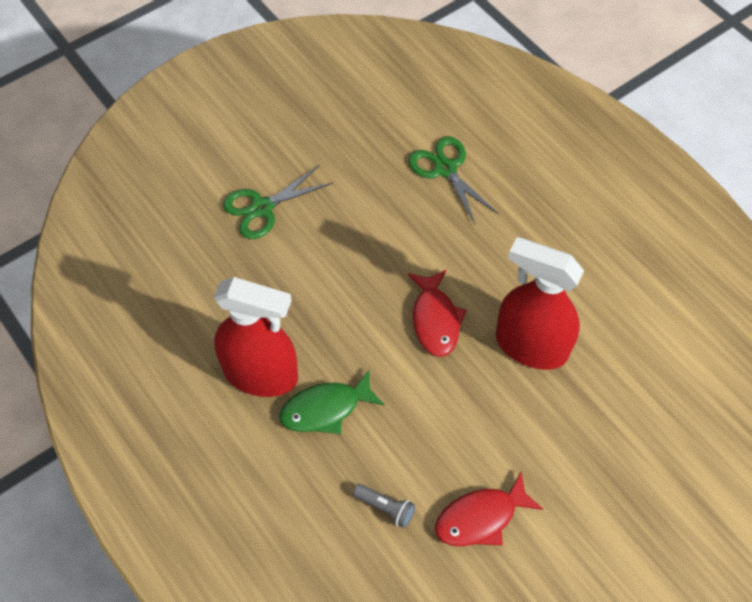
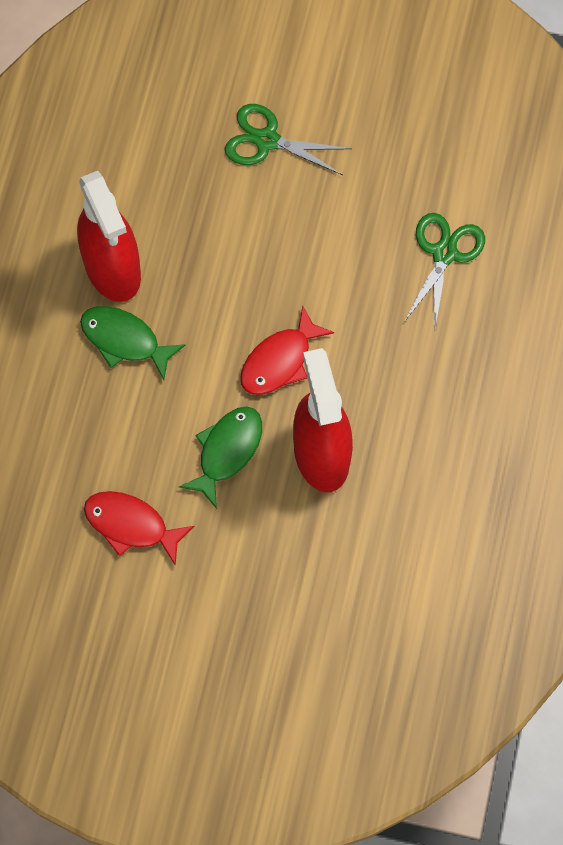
camera: 50 degrees right, 10 degrees up
(385, 508) = (80, 449): grey flashlight -> none
(476, 405) = (227, 451): none -> green fish

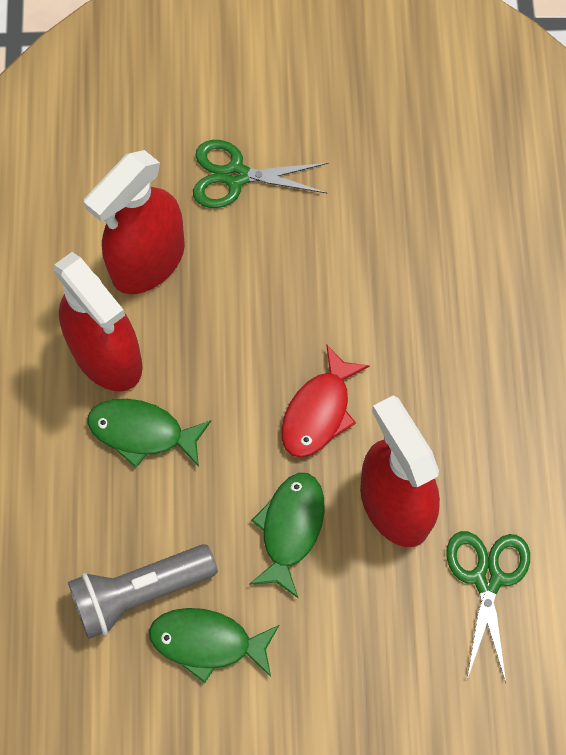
camera: 15 degrees left, 0 degrees up
(86, 471) = (139, 592): none -> grey flashlight
(131, 525) = (207, 642): red fish -> green fish
(169, 196) = (148, 261): none -> red spray bottle
(444, 253) = (460, 250): green scissors -> green scissors (487, 578)

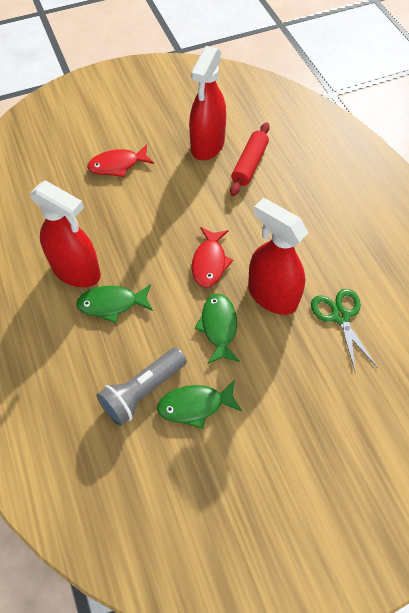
camera: 20 degrees left, 10 degrees down
(148, 261) = (83, 218): red spray bottle -> red spray bottle (207, 145)
(235, 176) = (117, 165): green scissors -> red fish
(458, 246) = (249, 164): none -> red rolling pin

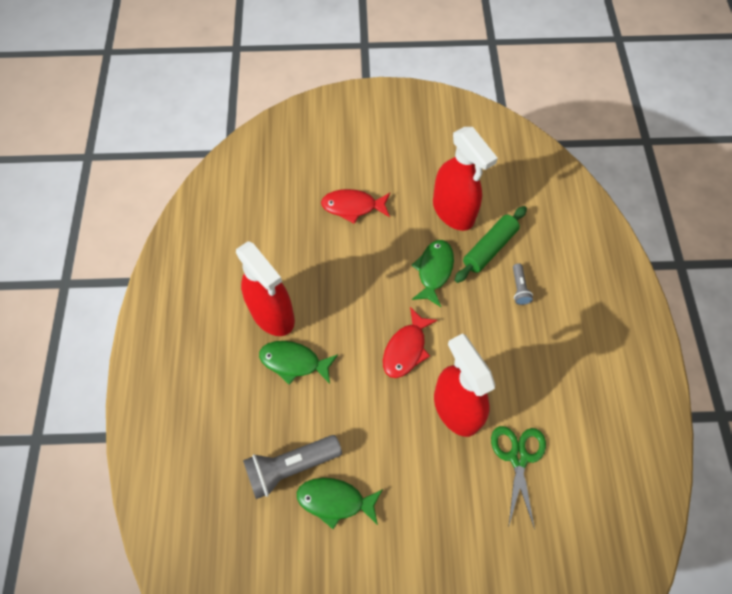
camera: 20 degrees right, 5 degrees up
(207, 145) = (453, 211): red spray bottle -> red spray bottle turned 75 degrees counterclockwise
(218, 327) = (389, 424): green fish -> green fish (434, 270)
(249, 164) = (489, 248): red rolling pin -> green rolling pin
(287, 187) = (519, 288): none -> grey flashlight

